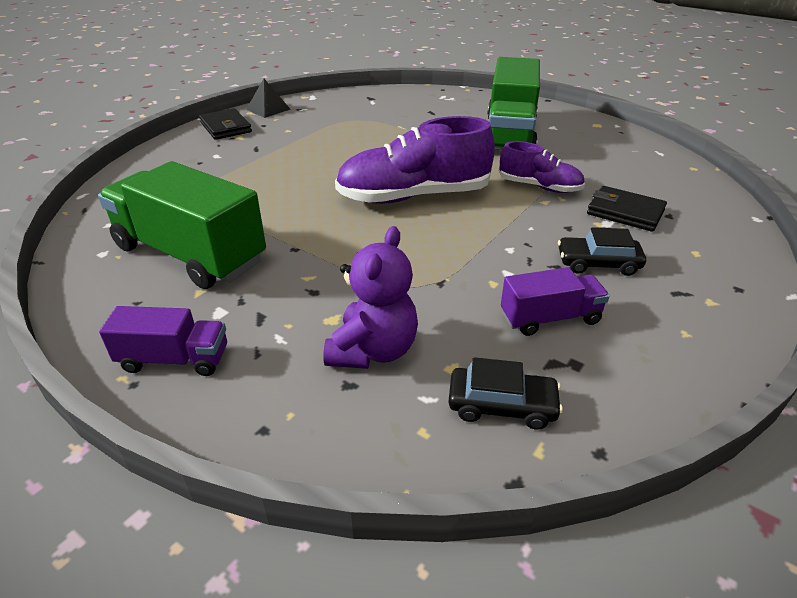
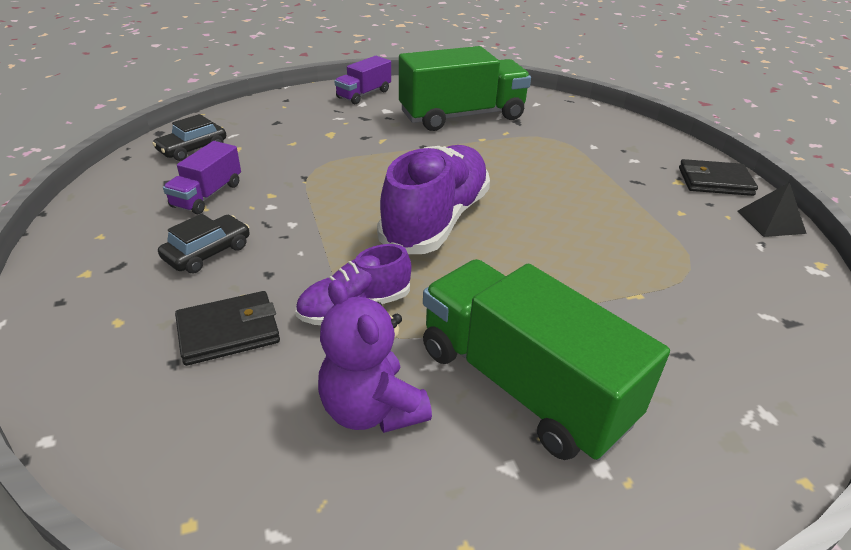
camera: 125 degrees right, 0 degrees up
(373, 350) = (286, 135): purple teddy bear -> purple teddy bear (372, 409)

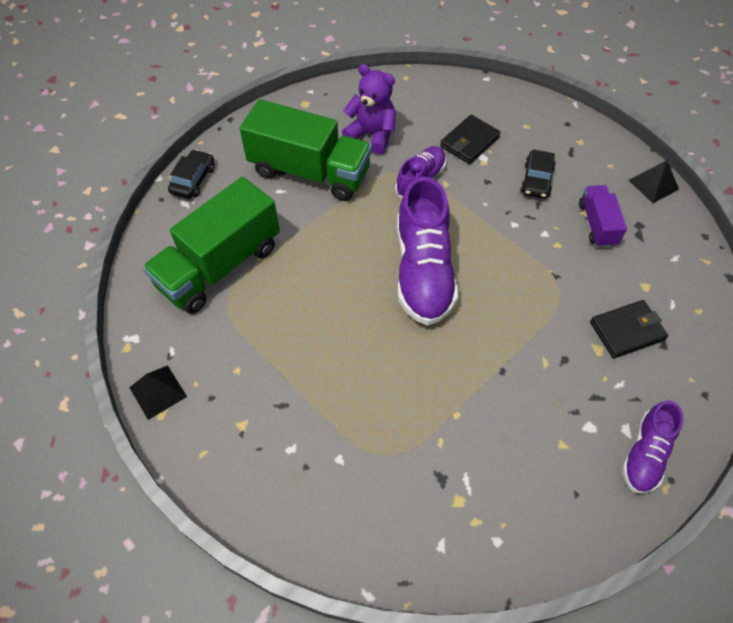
camera: 155 degrees right, 20 degrees up
(92, 204) = (653, 184): none -> black pyramid
(192, 149) = (676, 269): black car -> black car (193, 180)
(364, 94) = (645, 454): purple truck -> purple shoe
(462, 116) = (505, 457): green truck -> green truck (220, 266)
(715, 181) = (205, 443): black wallet -> black wallet (627, 331)

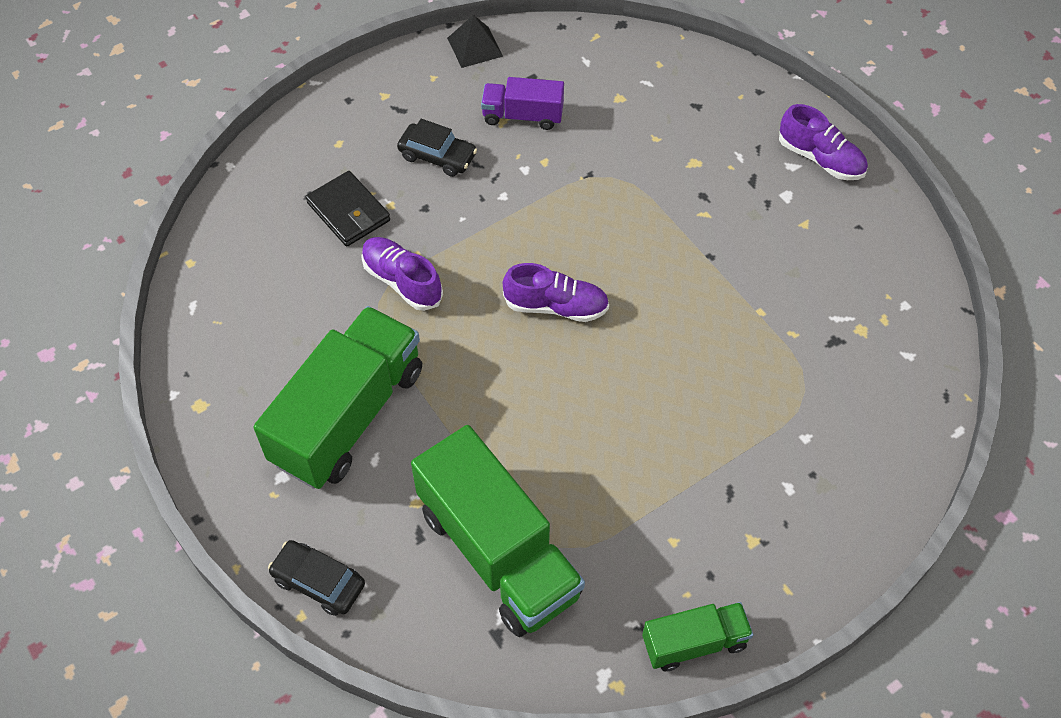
camera: 80 degrees left, 0 degrees up
(158, 392) = (694, 643): black pyramid -> green truck
(372, 135) = (298, 325): purple teddy bear -> none
(423, 271) = (556, 306): purple shoe -> purple shoe, size x0.56
(627, 331) = (675, 131): black wallet -> none

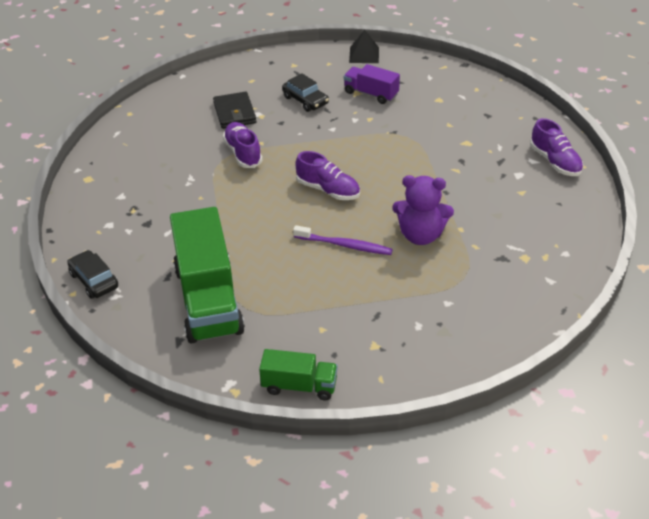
camera: 25 degrees right, 15 degrees down
(348, 416) = (167, 207): green truck -> none
(629, 393) = (345, 245): none -> purple toothbrush
(716, 340) = (420, 235): none -> purple teddy bear

